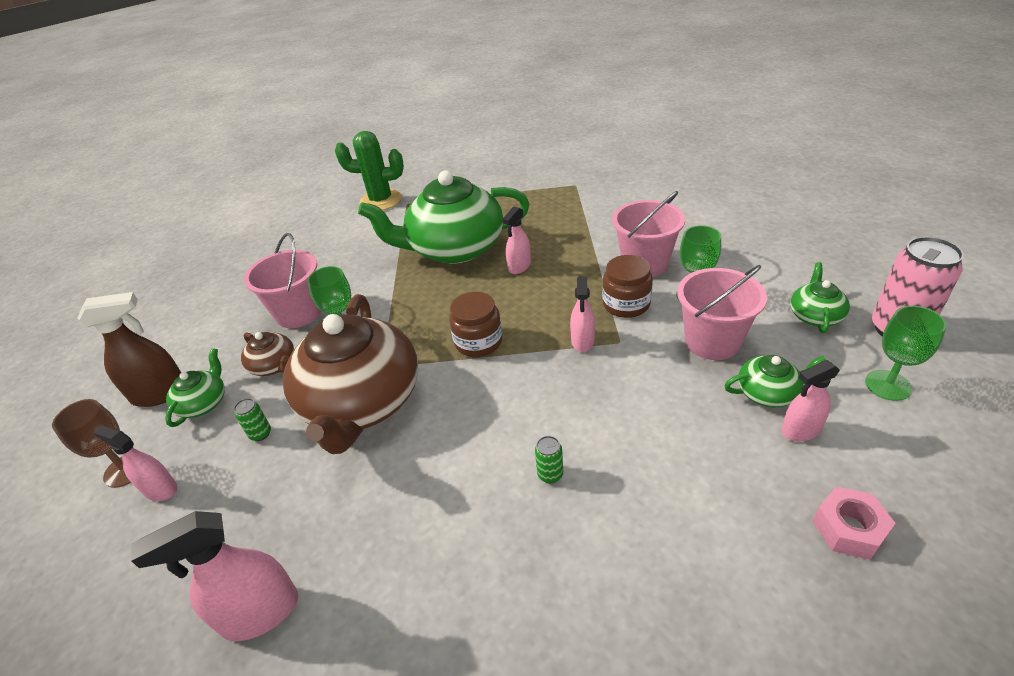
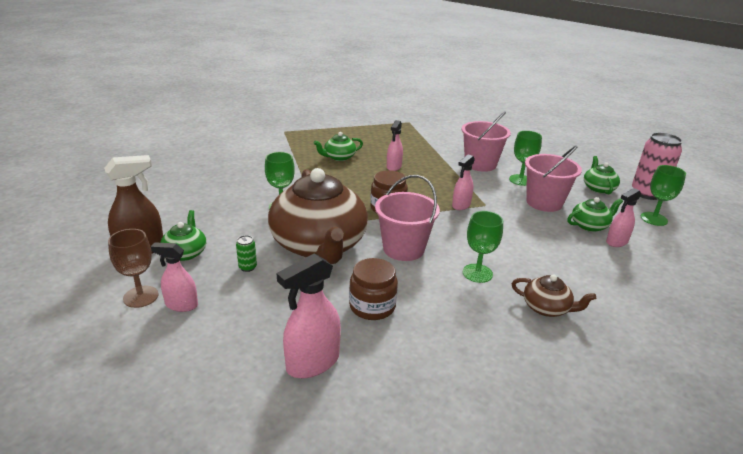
camera: 20 degrees left, 10 degrees down
(274, 365) = (233, 228): brown teapot -> brown teapot (547, 308)
(299, 313) = (234, 196): pink bucket -> pink bucket (403, 249)
(381, 200) = (261, 129): green cactus -> none
(454, 248) = (339, 157): green teapot -> green teapot, size x0.43
(550, 474) = (477, 273): green can -> green goblet
(582, 341) = (461, 205): pink spray bottle -> pink spray bottle turned 45 degrees clockwise
(626, 304) = (479, 185): brown jar -> brown jar (372, 306)
(848, 529) = (663, 283): pink nut -> none

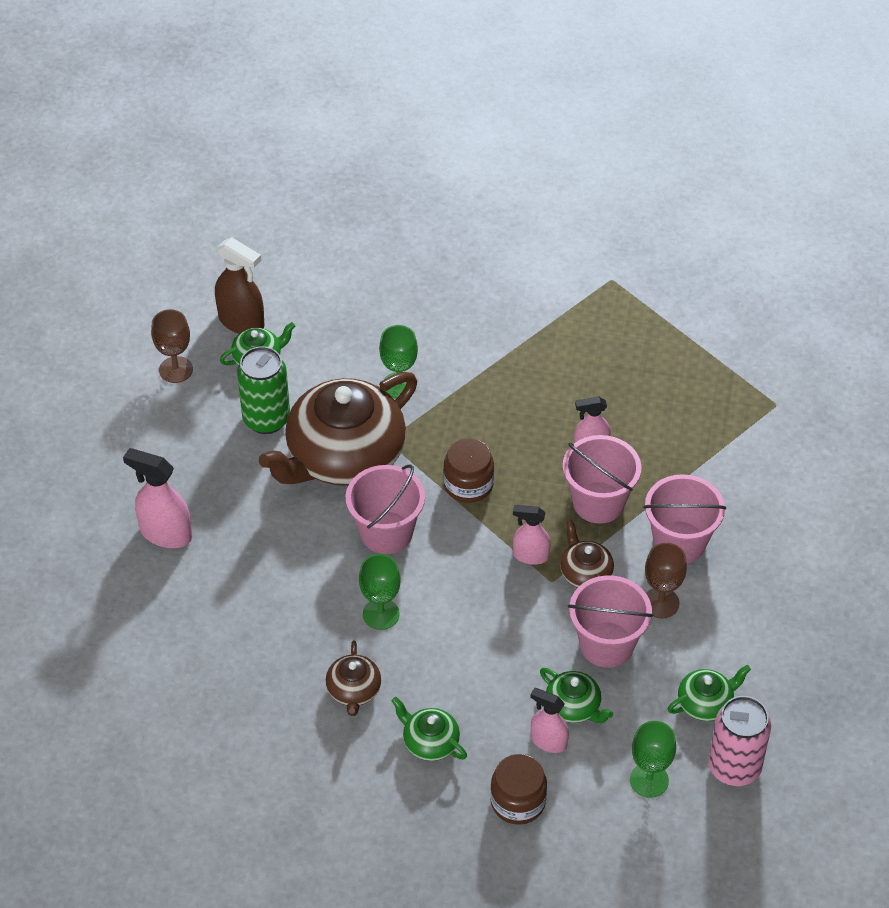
camera: 65 degrees right, 20 degrees up
(181, 305) = (182, 404): pink spray bottle -> none
(247, 267) = (266, 419): green can -> green can, size x2.32
(339, 157) = (574, 377): green teapot -> green teapot (430, 742)
(372, 306) = (266, 544): brown jar -> brown jar (518, 801)
(435, 176) = (598, 502): none -> pink bucket
(485, 193) = (585, 573): none -> brown teapot
(520, 180) = (661, 603): green goblet -> brown goblet

